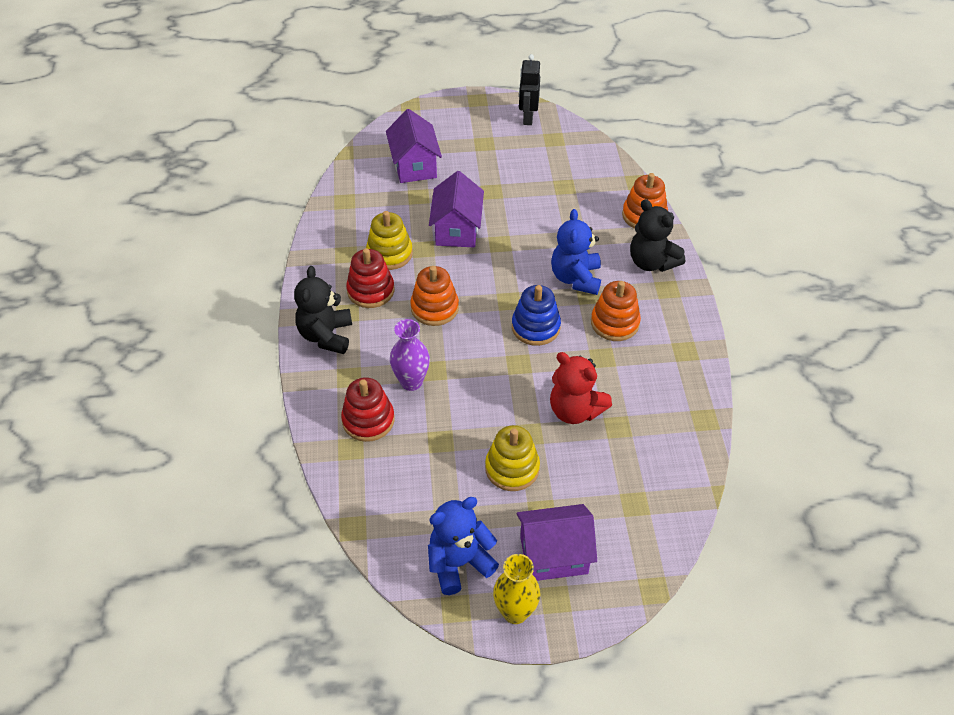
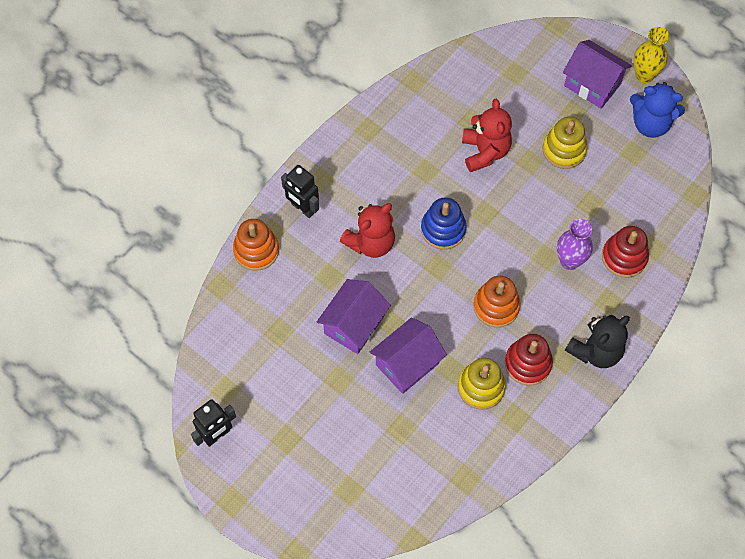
camera: 135 degrees left, 15 degrees up
(414, 166) = (370, 466): purple house -> purple house (354, 325)
(576, 278) = (371, 242): blue teddy bear -> red teddy bear
(615, 323) = (387, 186): orange stacking toy -> none
(652, 262) = (303, 208): black teddy bear -> black robot

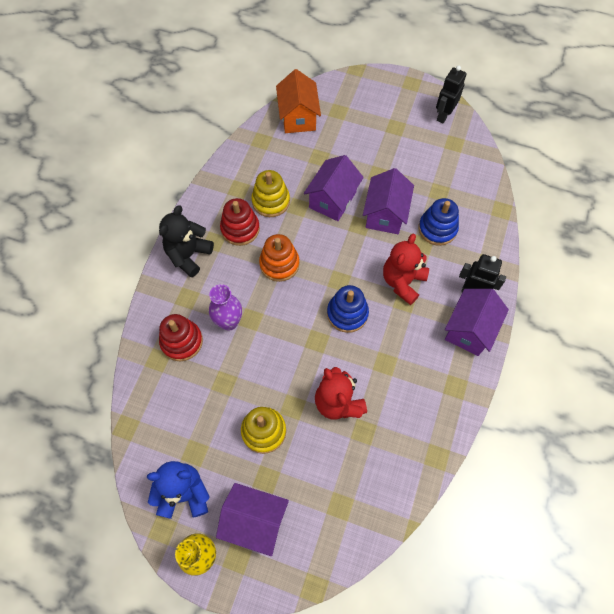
camera: 160 degrees right, 0 degrees up
(256, 250) = (490, 245): orange stacking toy -> none
(304, 288) = (437, 229): none -> blue stacking toy
(327, 174) = (469, 330): none -> purple house
(405, 499) = (298, 117): none -> orange house

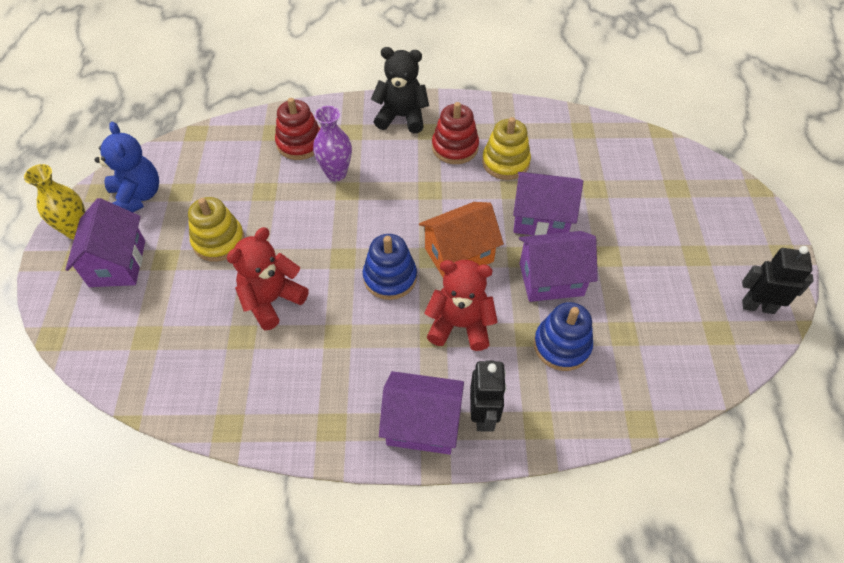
camera: 70 degrees right, 10 degrees down
(279, 264) = (427, 194): orange stacking toy -> none
(298, 117) = (639, 152): orange house -> orange house (459, 255)

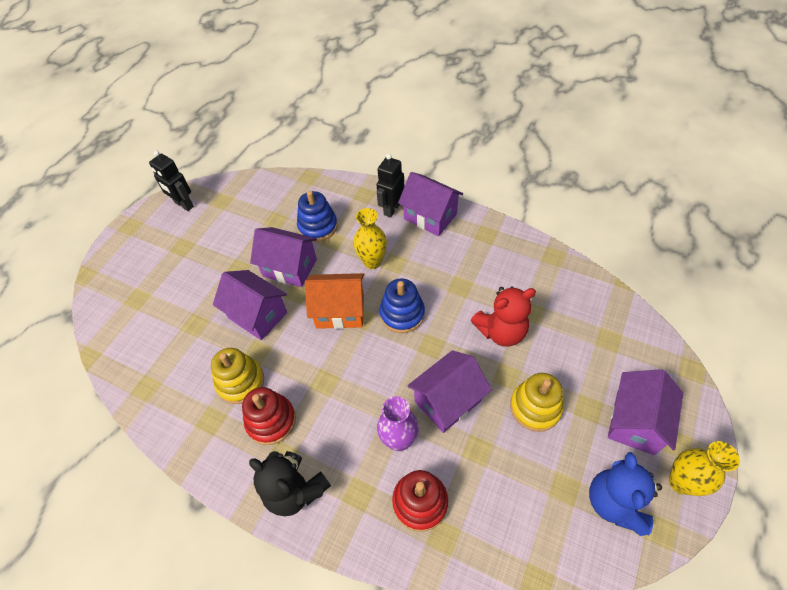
camera: 150 degrees left, 0 degrees up
(305, 216) = (447, 401): none -> purple house
(460, 325) = (372, 262): red teddy bear -> yellow vase

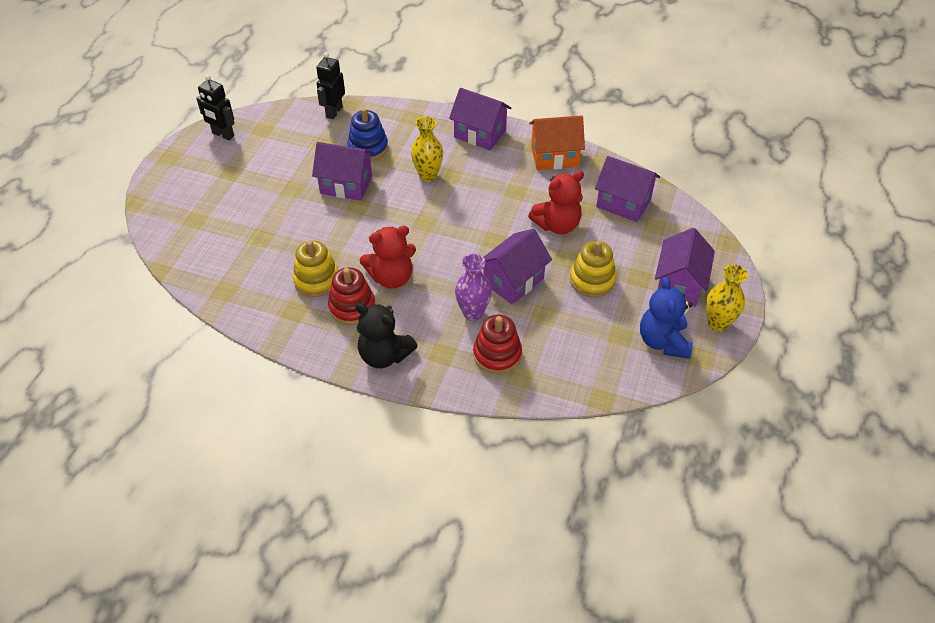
camera: 10 degrees left, 5 degrees down
(258, 315) = (322, 226): purple house -> purple house (623, 203)
(318, 385) = (391, 277): none -> red teddy bear
(340, 311) = (402, 218): orange house -> orange house (554, 157)
(391, 209) = (440, 129): black robot -> black robot (334, 112)
(402, 314) = (463, 217): blue stacking toy -> none

